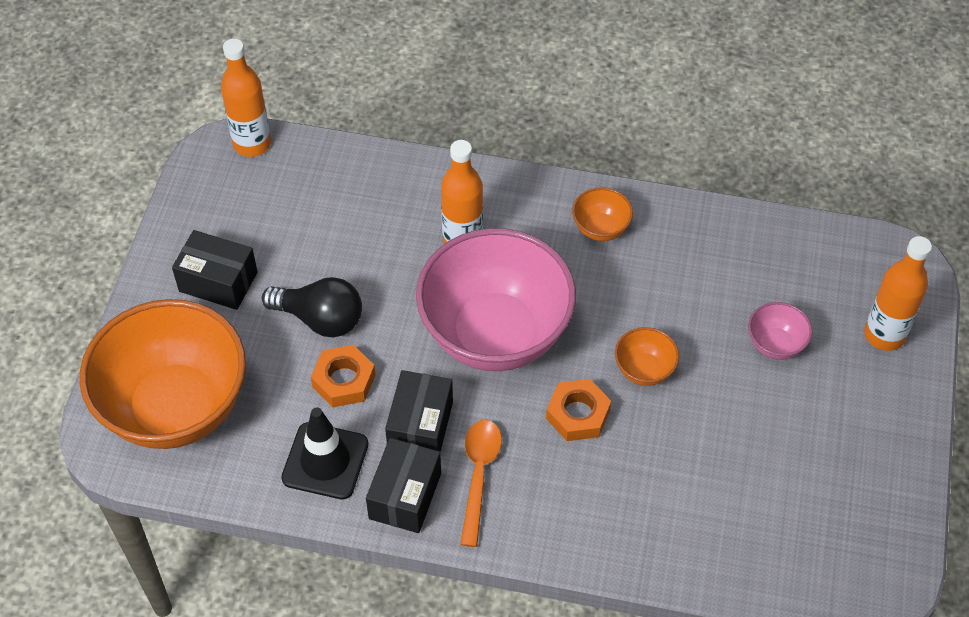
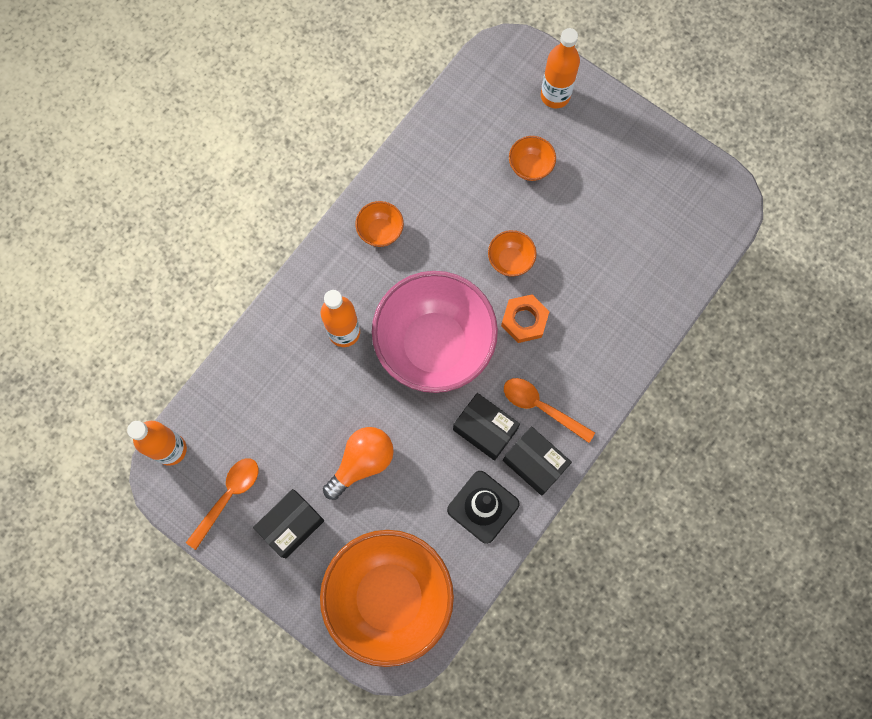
camera: 65 degrees left, 20 degrees up
(224, 213) = (228, 496): none -> orange spoon
(320, 319) = (362, 462): black light bulb -> orange light bulb
(343, 380) = (423, 467): orange nut -> none
(775, 344) = (530, 167): pink bowl -> orange bowl

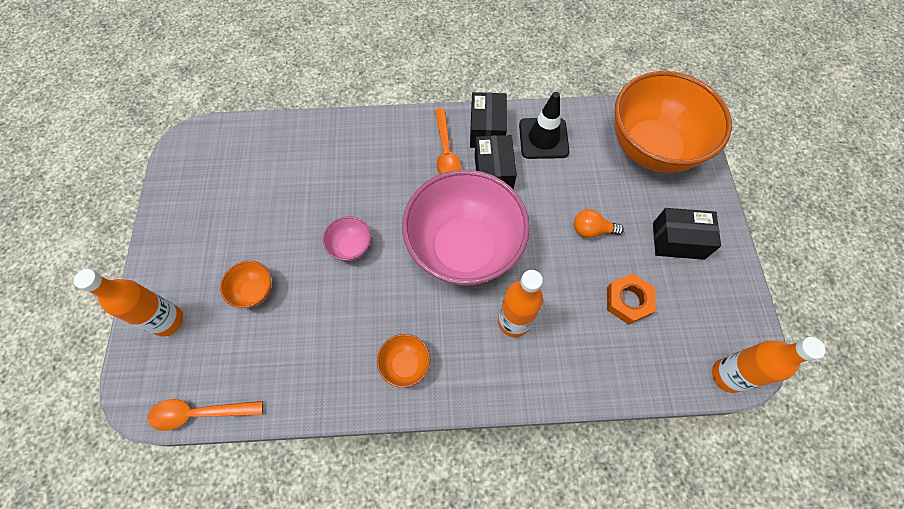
camera: 130 degrees left, 10 degrees down
(228, 496) = (709, 300): orange spoon -> orange spoon (199, 413)
(362, 462) = (592, 230): orange light bulb -> orange light bulb, size x0.64
(510, 260) = (351, 247): orange bowl -> pink bowl
(524, 320) = (392, 204): orange nut -> orange nut (628, 301)

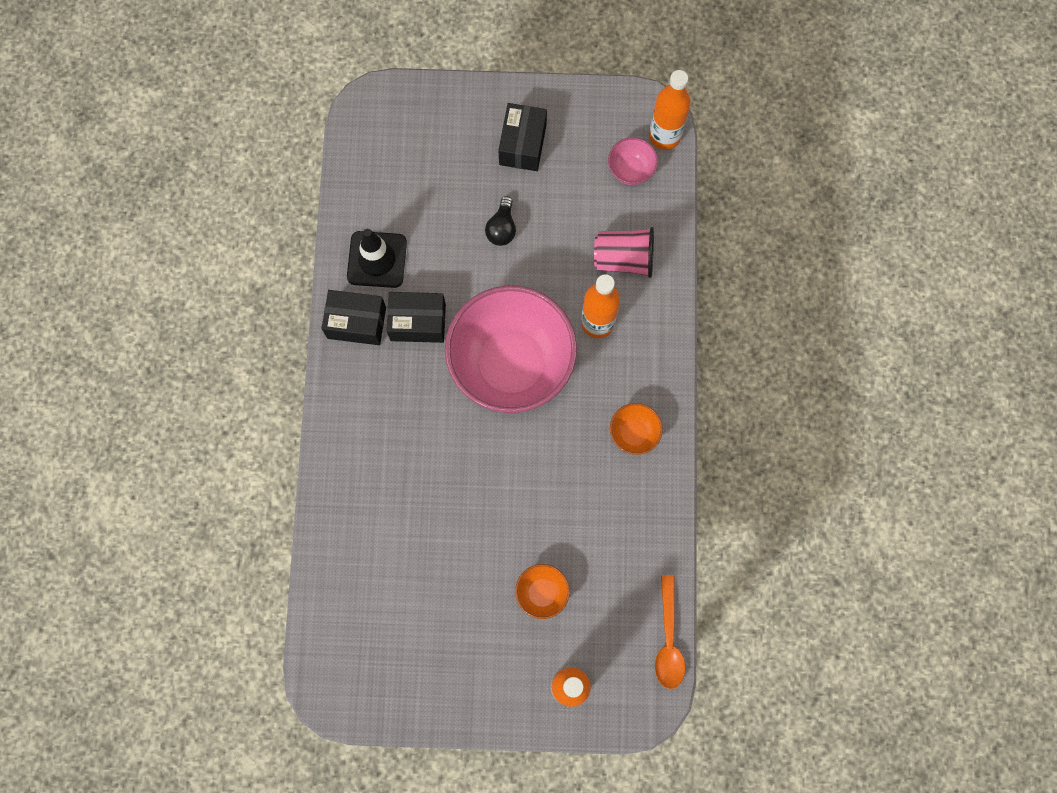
camera: 85 degrees left, 10 degrees up
(351, 247) = (498, 487): pink bowl -> pink bowl (631, 170)
(446, 152) = (382, 373): orange spoon -> none
(583, 342) = (624, 259): none -> pink cup
(592, 230) = (502, 228): orange light bulb -> black light bulb
(628, 301) = (584, 208): orange nut -> none
(652, 148) = (405, 143): orange bowl -> none

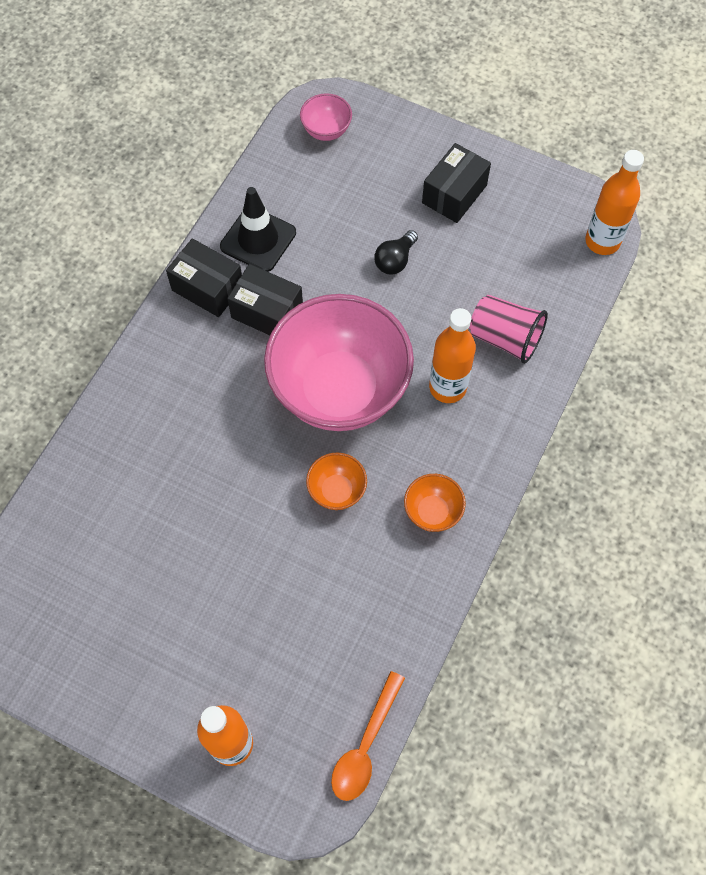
camera: 25 degrees right, 10 degrees down
(542, 593) = (254, 631): orange bowl -> orange bowl (337, 491)
(631, 170) = (552, 259): pink bowl -> pink bowl (326, 130)

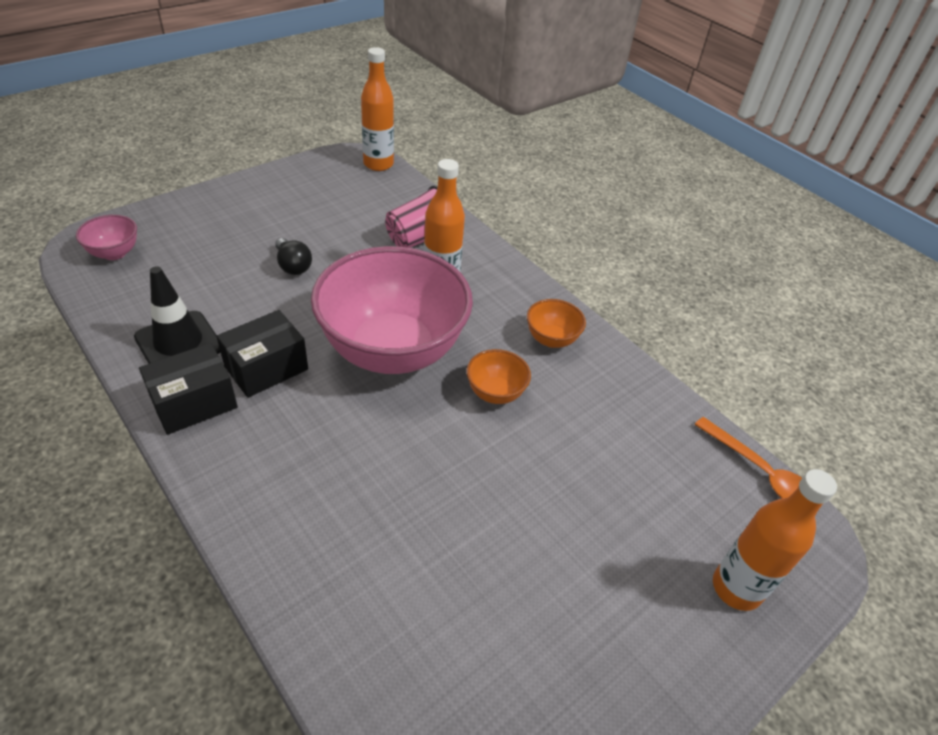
camera: 70 degrees left, 20 degrees down
(454, 194) = (264, 211): black box -> none

